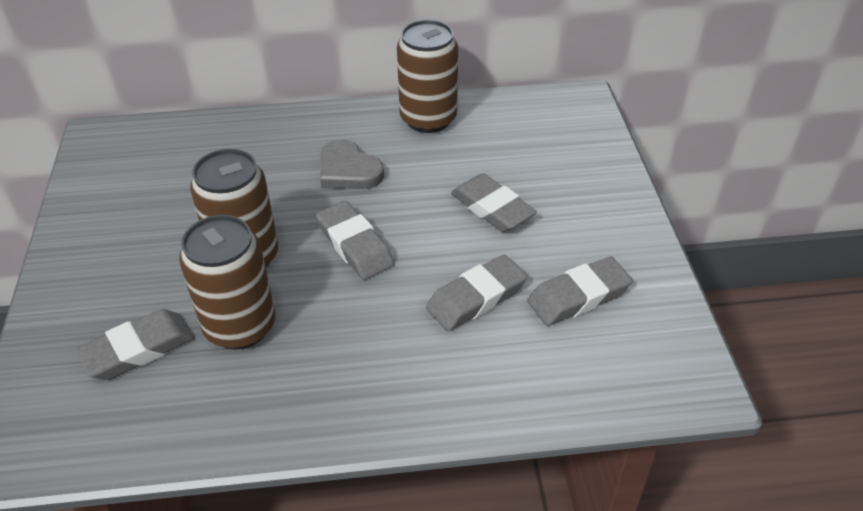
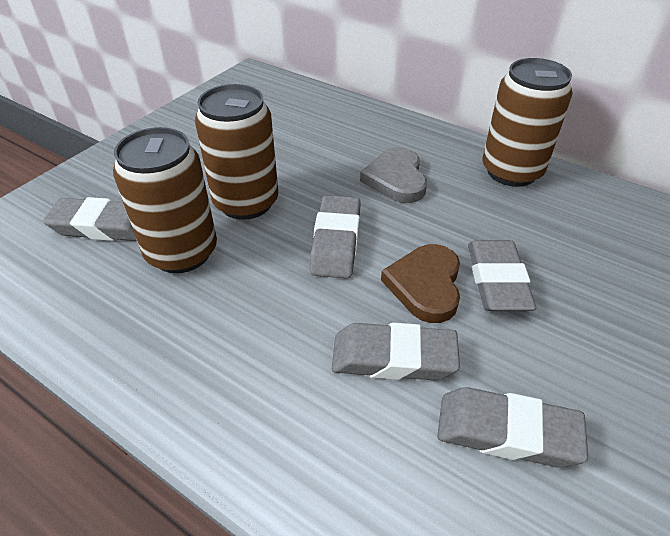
camera: 40 degrees right, 0 degrees up
(450, 239) = (425, 285): none -> brown heart

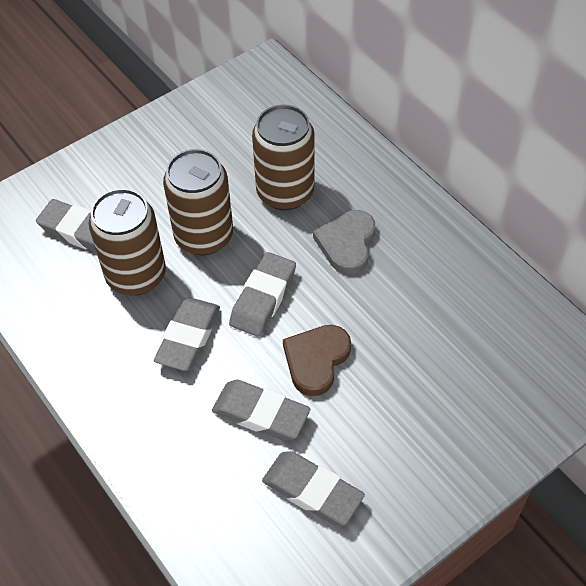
camera: 20 degrees right, 10 degrees up
(497, 281) = (377, 372): grey eraser -> grey eraser (188, 337)
(511, 171) = (461, 262): brown can -> brown can (285, 192)

